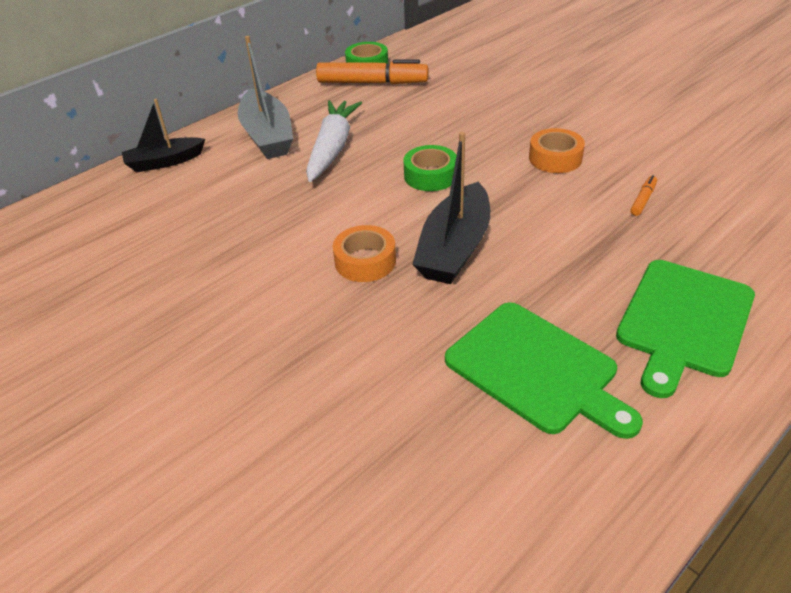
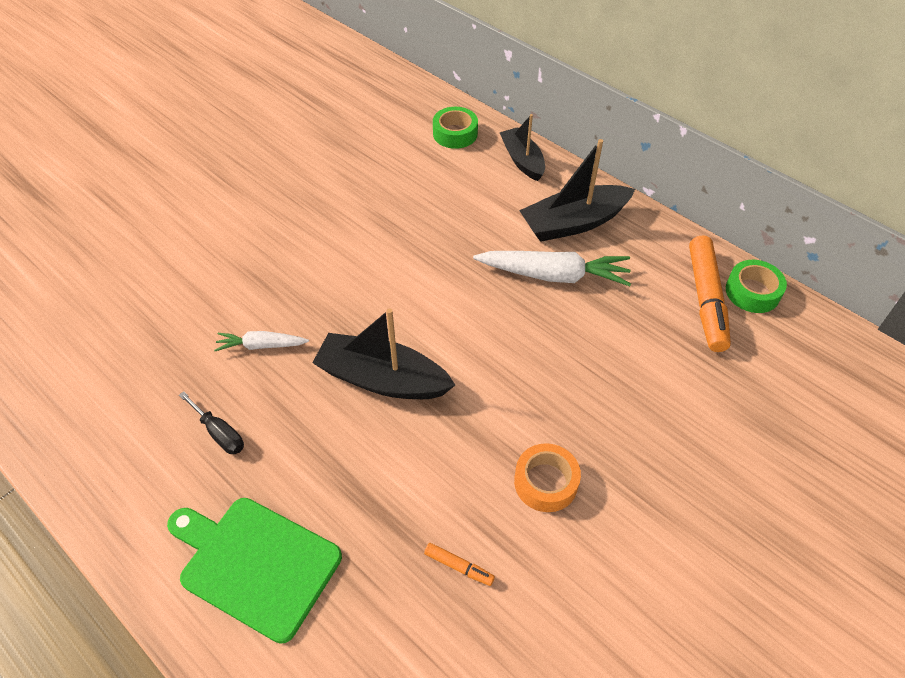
camera: 85 degrees right, 10 degrees up
(267, 136) = (574, 223): grey boat -> black boat
(365, 261) = (369, 313): orange tape -> none
(407, 346) = (261, 345): none -> white carrot
(430, 175) = (505, 359): green tape -> green tape (455, 134)
(536, 369) = (219, 433): green cutting board -> black screwdriver

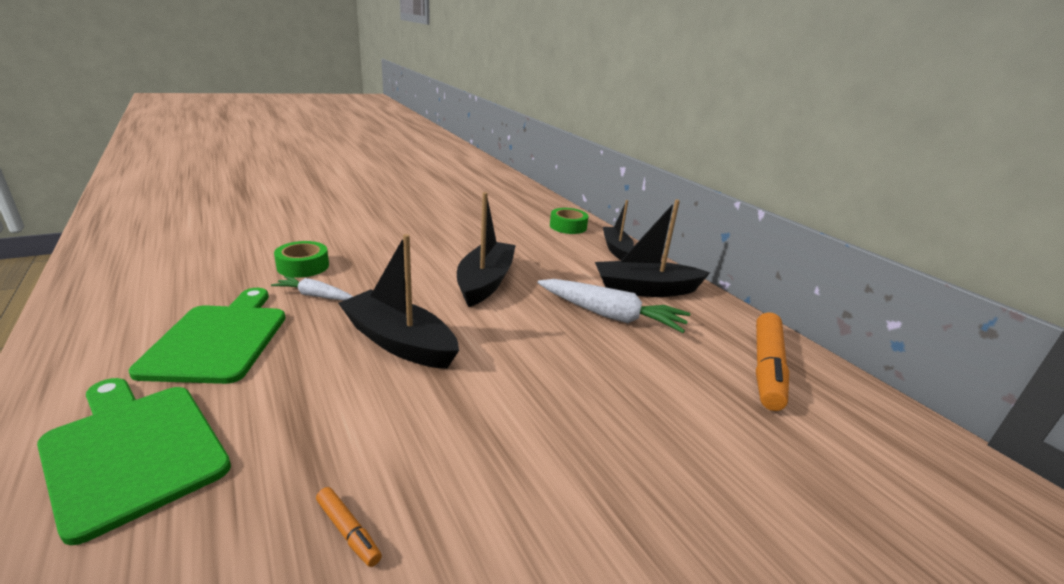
camera: 15 degrees right, 25 degrees down
(219, 433) = (219, 339): black screwdriver -> green cutting board
(414, 266) = (485, 282): none -> black boat
(546, 482) = (513, 474): orange tape -> none
(752, 292) = (823, 375): green tape -> green tape (303, 266)

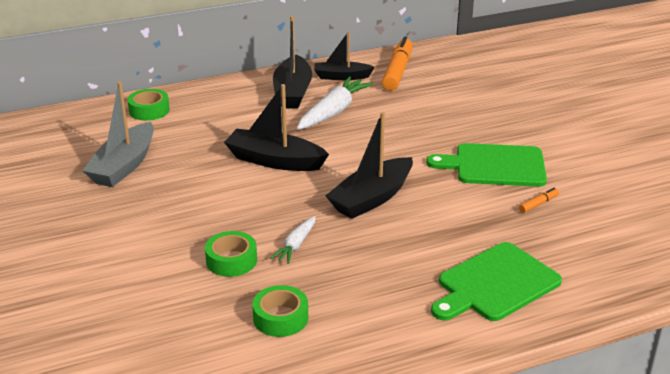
camera: 80 degrees left, 5 degrees up
(191, 290) = (280, 318): none -> green tape
(219, 339) = (369, 281): green cutting board -> green cutting board (495, 166)
(470, 222) = (124, 166): none -> grey boat
(616, 249) = (210, 93): black boat -> black boat (341, 77)
(767, 368) = (397, 71): orange marker -> orange marker turned 105 degrees counterclockwise

